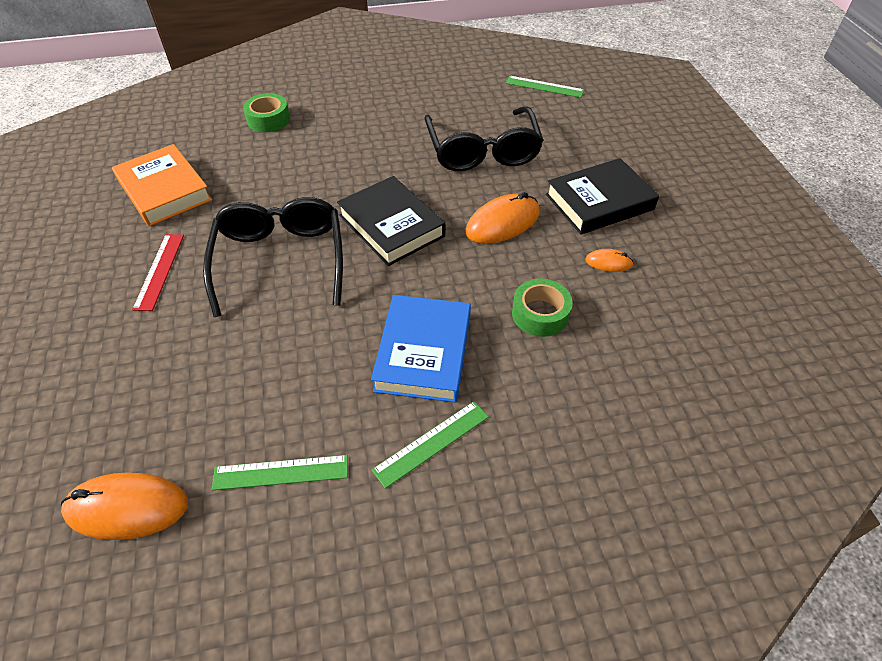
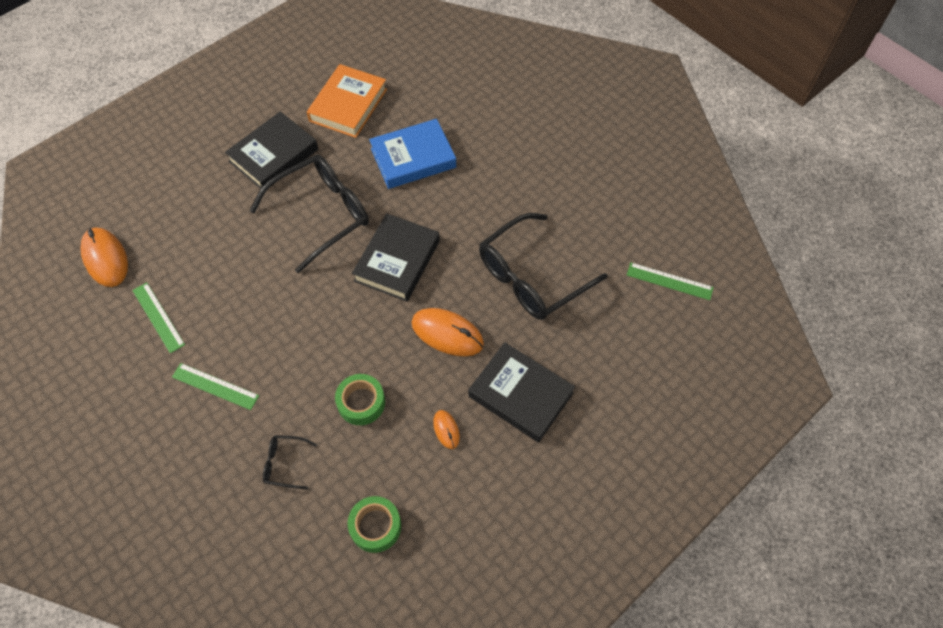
camera: 60 degrees right, 10 degrees up
(159, 271) = (273, 155): red ruler -> black book
(268, 119) = (468, 111): green tape -> green tape (375, 526)
(423, 352) = (285, 345): blue book -> blue book (413, 158)
(544, 87) = (669, 281): green ruler -> green ruler turned 60 degrees counterclockwise
(579, 409) = (284, 463): none -> black glasses

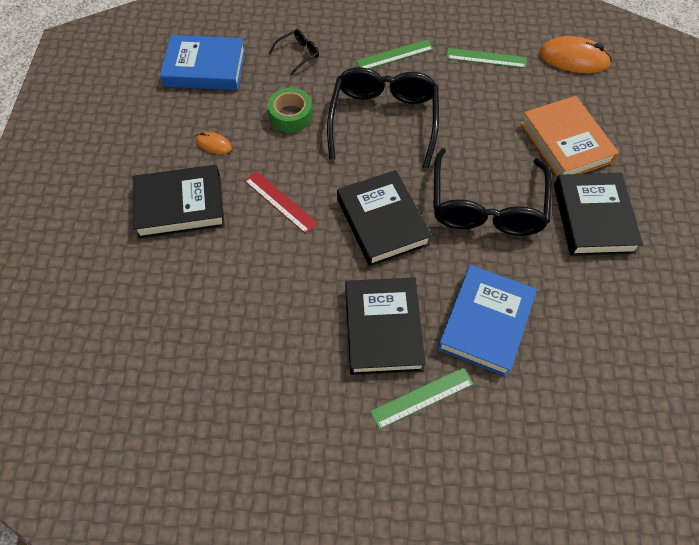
camera: 135 degrees right, 0 degrees up
(348, 105) = (612, 322): orange book -> orange book (565, 142)
(375, 526) = (205, 68): green tape -> blue book
(447, 333) = (280, 202): orange mouse -> red ruler
(473, 201) = (383, 329): none -> black book
(531, 277) = (257, 302): black glasses -> black glasses (383, 120)
(669, 281) = (122, 410): green ruler -> green ruler (422, 397)

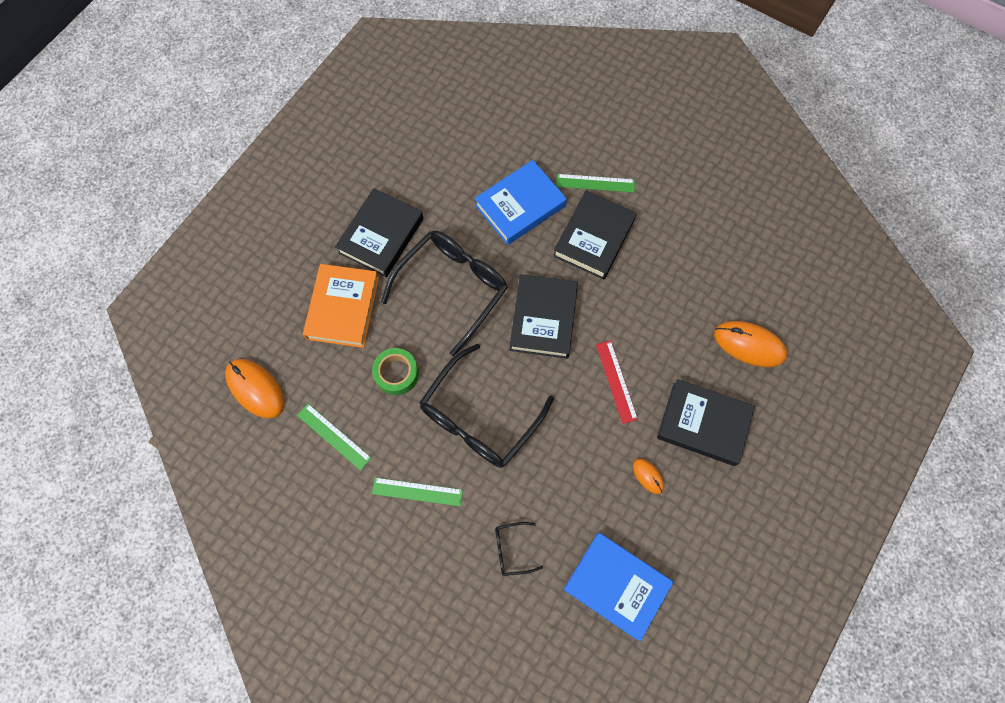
camera: 150 degrees left, 10 degrees up
(159, 299) = (749, 345): none -> orange mouse
(291, 115) = (561, 471): green tape -> green tape (396, 374)

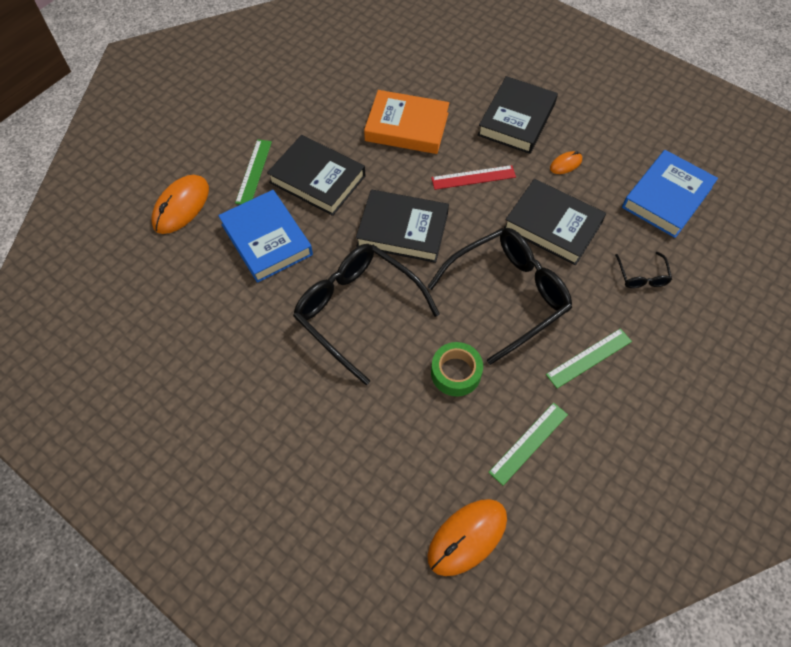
camera: 85 degrees left, 10 degrees down
(343, 308) = (368, 429): orange book -> orange book (407, 127)
(381, 235) = (278, 383): black book -> black book (552, 226)
(417, 491) = (589, 358): green ruler -> green ruler turned 45 degrees clockwise
(479, 417) = (508, 295): black glasses -> black glasses turned 75 degrees counterclockwise
(749, 345) = (443, 79): orange mouse -> orange mouse (181, 206)

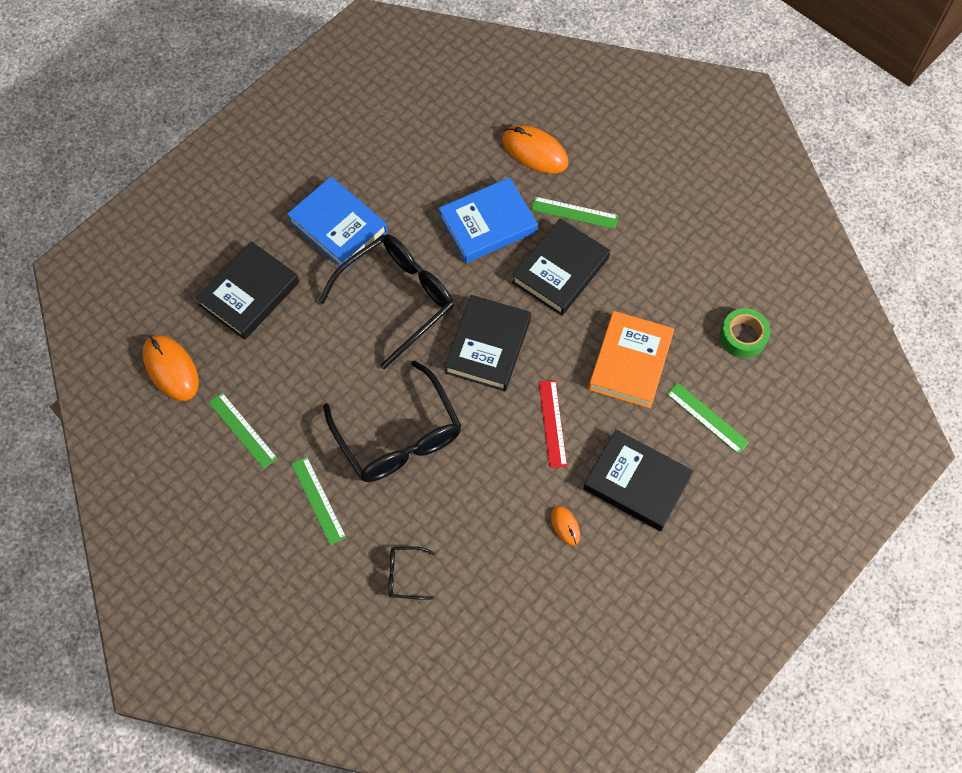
camera: 95 degrees right, 5 degrees up
(451, 78) = (707, 418): none -> green ruler
(456, 373) = (320, 377): green tape -> green tape (743, 337)
(552, 226) = (479, 495): black book -> black book (249, 293)
(667, 198) = (507, 630): blue book -> blue book (338, 227)

